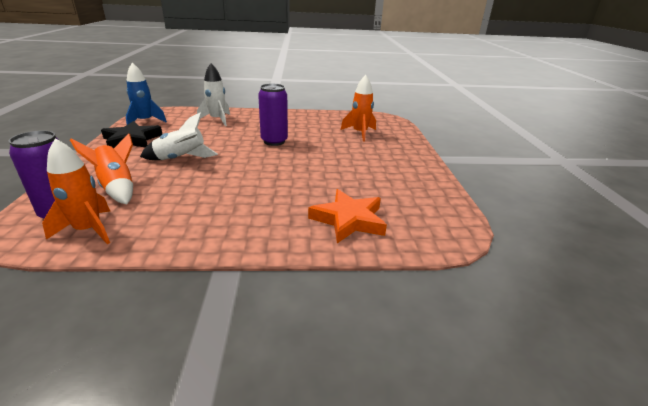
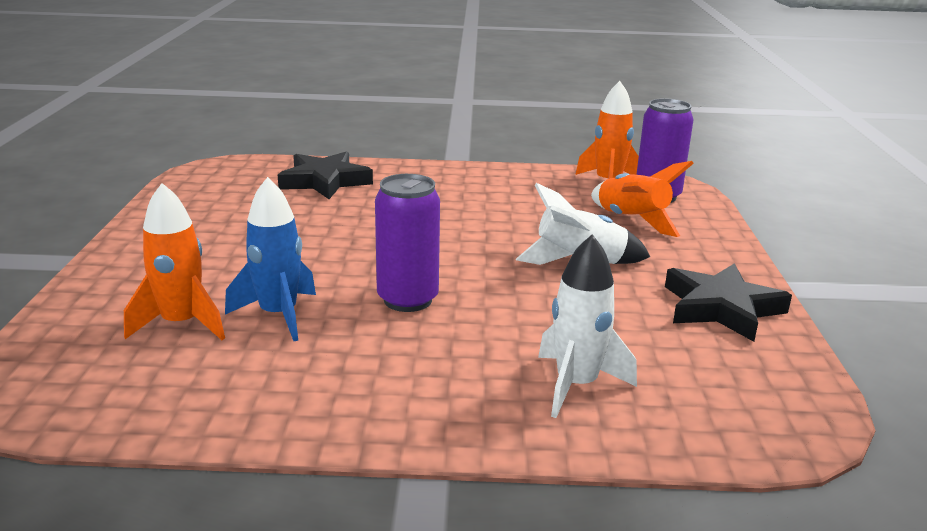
camera: 175 degrees left, 5 degrees down
(145, 121) = (772, 377): blue rocket -> blue rocket (278, 315)
(348, 220) = (325, 181): orange star -> black star

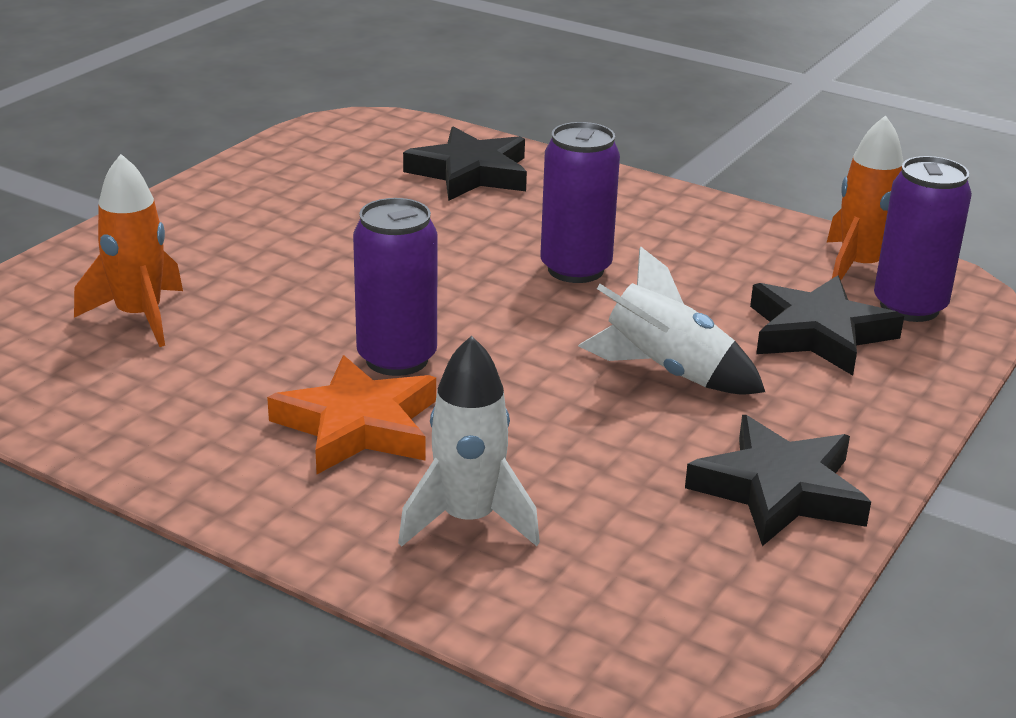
camera: 30 degrees right, 5 degrees up
(278, 315) = (241, 336): blue rocket -> none
(432, 349) = (358, 426): none -> orange star
(456, 219) = (575, 269): none -> purple can
(631, 220) = (818, 333): orange rocket -> black star

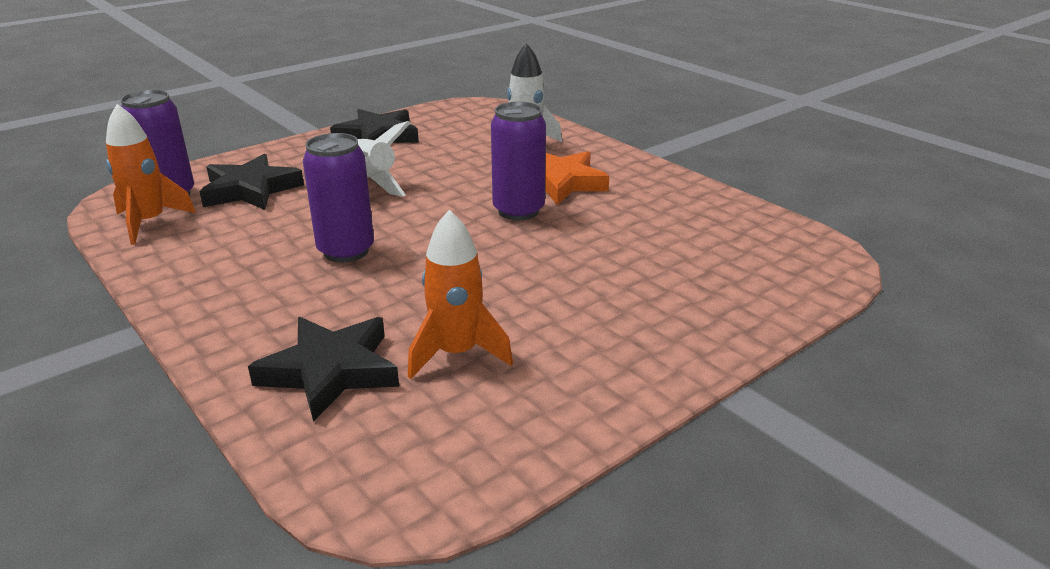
camera: 160 degrees left, 0 degrees up
(139, 317) = (687, 262): orange rocket -> orange rocket (457, 353)

